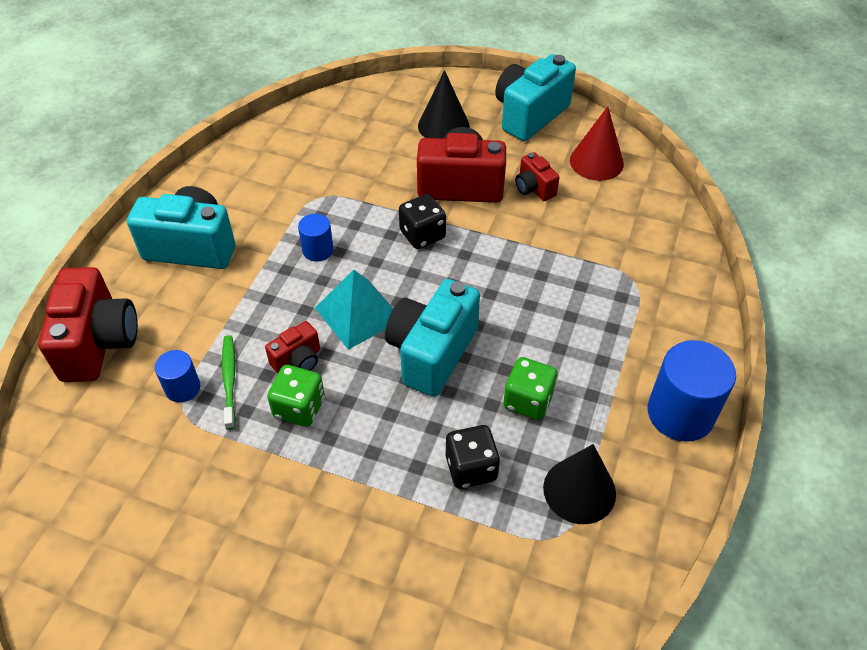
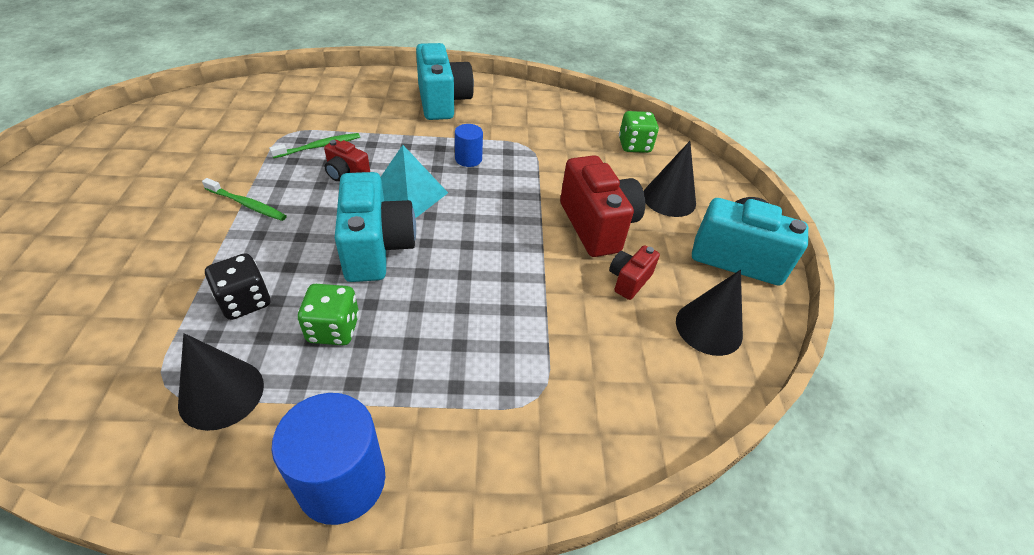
camera: 65 degrees right, 5 degrees down
(99, 343) = (339, 87): red camera -> none
(182, 388) = (307, 128): blue cylinder -> none
(299, 408) = (298, 185): green dice -> green dice (634, 145)
(315, 460) = (247, 205): none -> green toothbrush
(422, 235) = (517, 214): black dice -> none
(431, 353) = (376, 248): turquoise camera -> turquoise camera turned 75 degrees clockwise
(596, 162) = (709, 328): red cone -> black cone

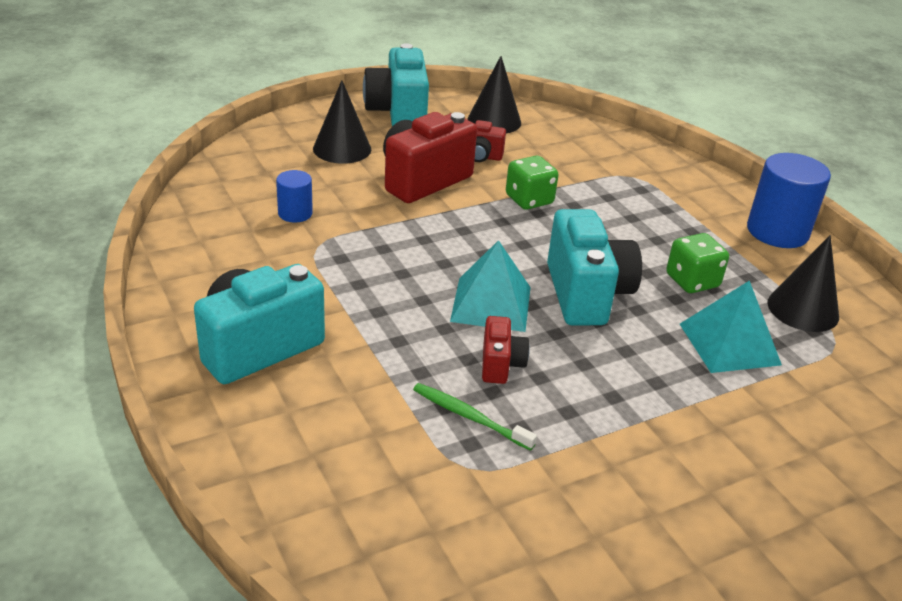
camera: 115 degrees left, 10 degrees down
(245, 301) = (729, 344): black dice -> turquoise pyramid
(247, 205) = (629, 418): green toothbrush -> none
(376, 248) = (586, 294): turquoise camera -> turquoise camera turned 120 degrees clockwise
(468, 159) = (383, 282): blue cylinder -> blue cylinder (295, 213)
(634, 145) = (254, 177): green dice -> green dice (529, 200)

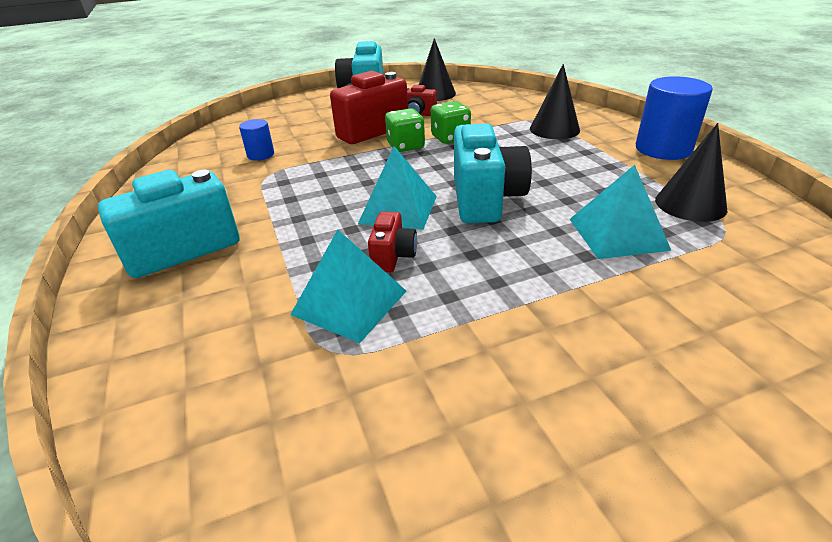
camera: 10 degrees right, 0 degrees up
(342, 149) = (314, 115): black cone -> black cone (554, 129)
(469, 416) = (349, 302): green toothbrush -> turquoise pyramid
(692, 281) = (584, 186): green dice -> green dice (405, 146)

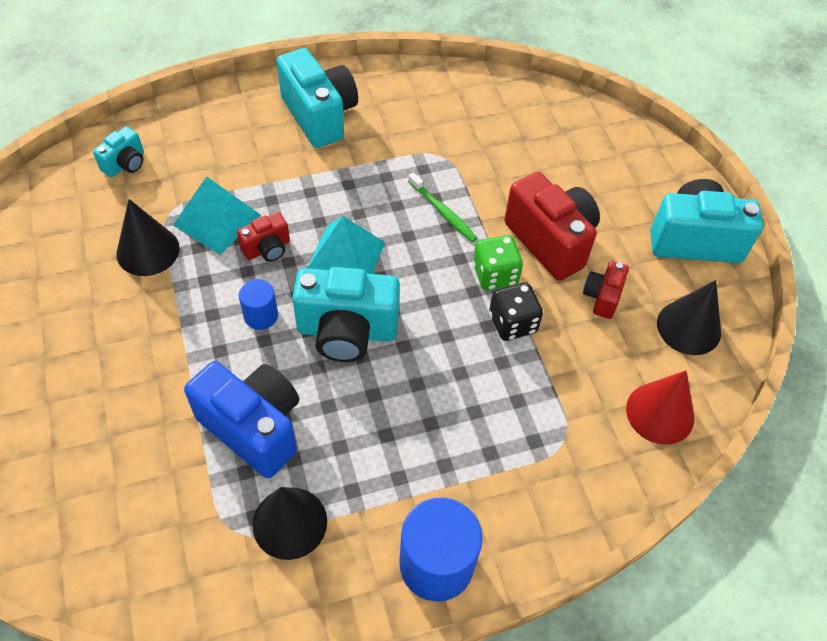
camera: 90 degrees right, 20 degrees up
(220, 432) = (125, 164): none -> turquoise camera
(260, 155) = (493, 145): blue cylinder -> blue cylinder (261, 315)
(339, 169) = (443, 212): none -> green toothbrush
(393, 257) = (267, 249): red camera -> red camera turned 45 degrees counterclockwise
(450, 138) = (512, 323): green dice -> black dice
(502, 99) = (660, 413): none -> red cone
(554, 129) = (525, 450): black cone -> black cone (148, 250)
(617, 234) = (253, 427): turquoise pyramid -> blue camera

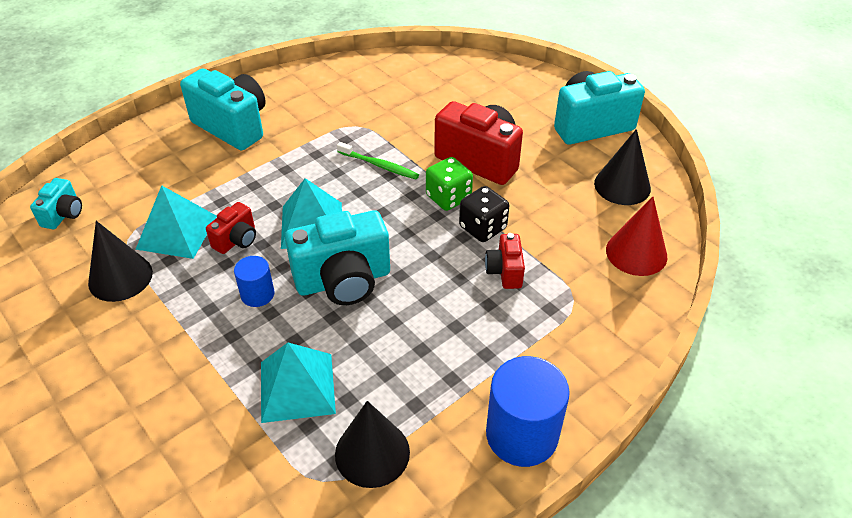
camera: 20 degrees left, 10 degrees down
(253, 427) = (297, 387): blue camera -> turquoise pyramid
(602, 297) = (544, 186): red camera -> red camera (505, 271)

